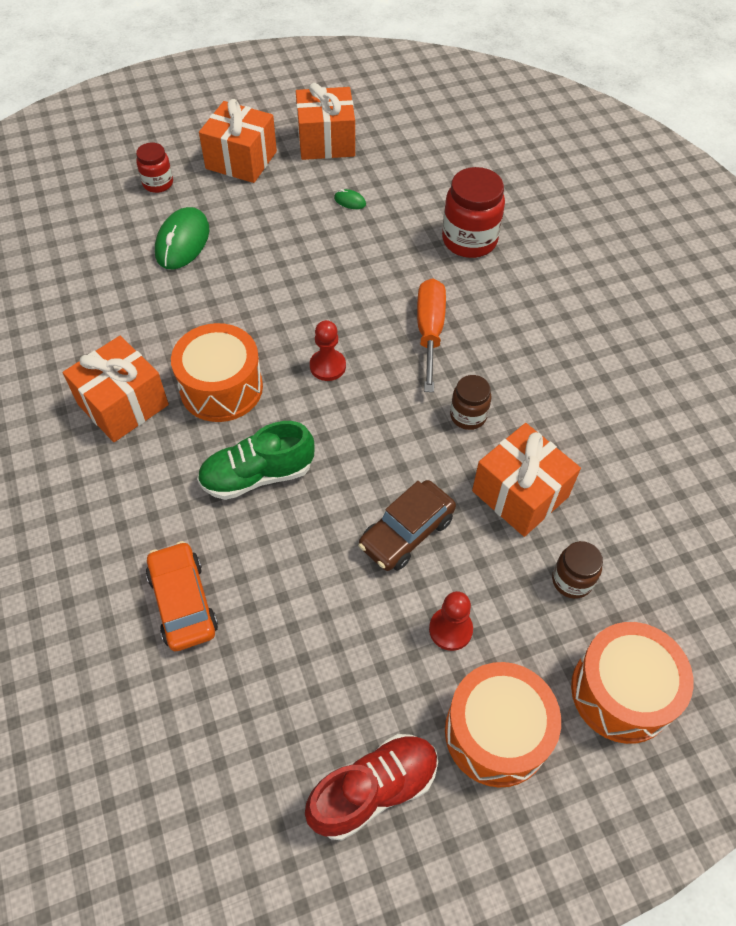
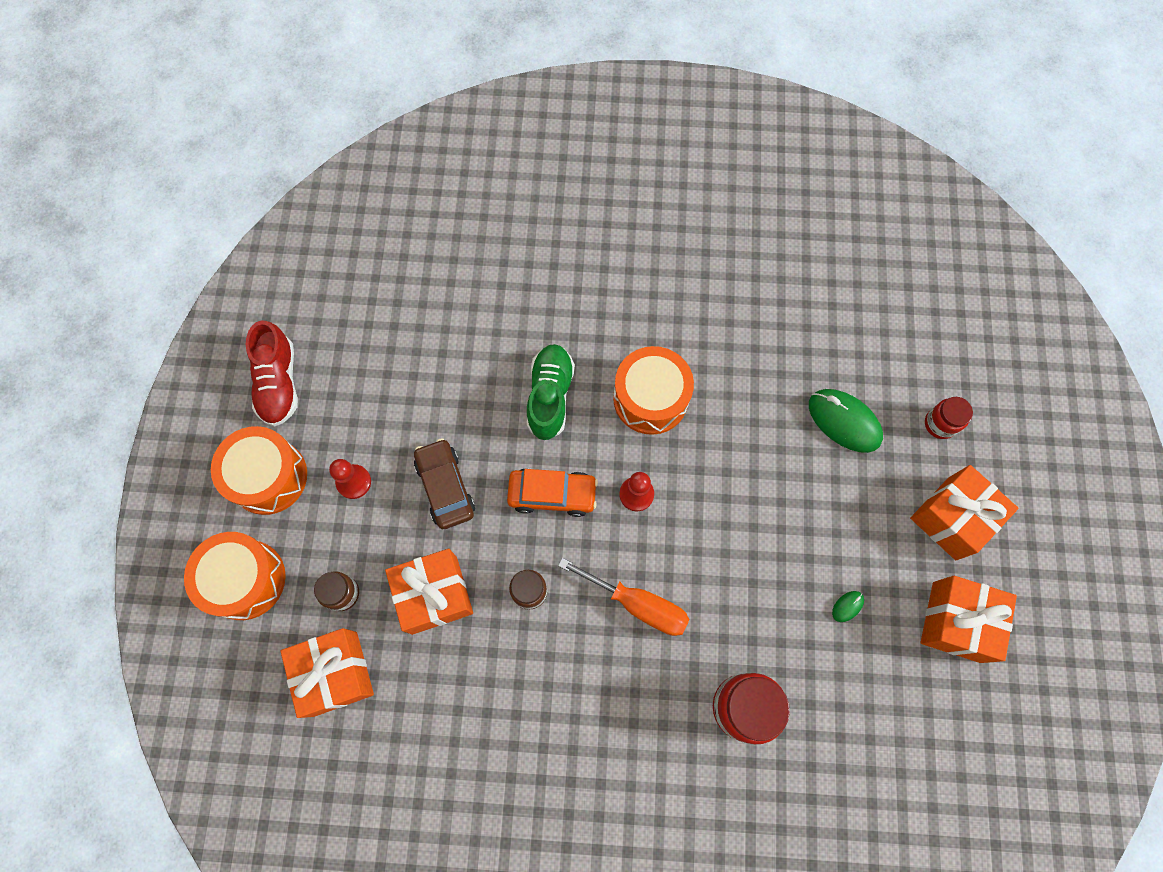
camera: 115 degrees right, 15 degrees up
(123, 404) = (665, 319): orange gift -> orange gift (335, 673)
(183, 602) = (468, 311): orange car -> orange car (552, 494)

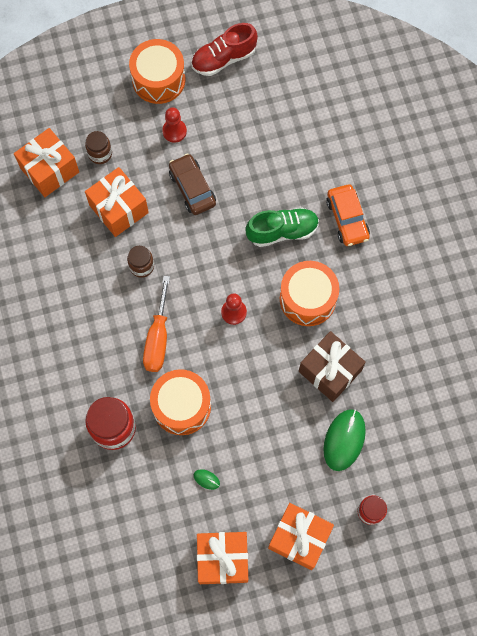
camera: 70 degrees right, 0 degrees up
(245, 579) = (88, 94): orange drum -> orange drum (181, 406)
(445, 487) = (192, 188): brown car -> brown car turned 75 degrees counterclockwise
(552, 494) = (213, 257): orange car -> orange car (347, 219)
(752, 406) = (330, 371): none -> brown gift

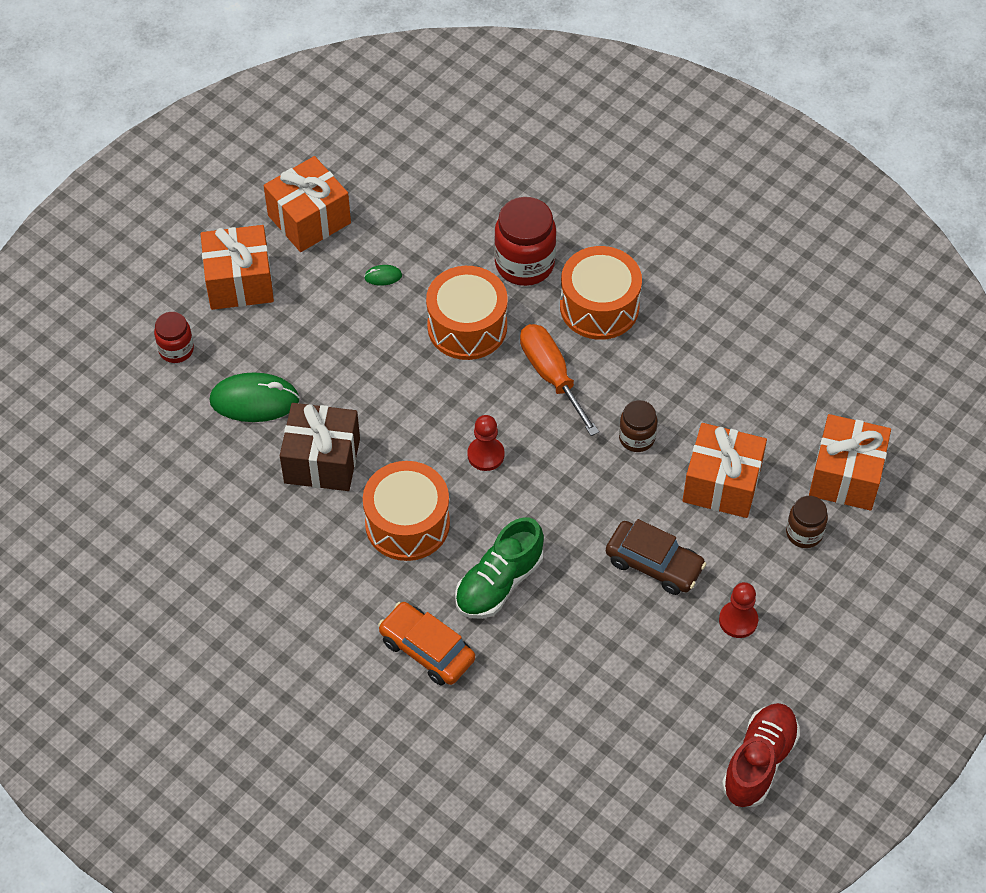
camera: 145 degrees right, 15 degrees down
(158, 79) = (819, 675): orange drum -> orange drum (599, 307)
(344, 440) = (254, 400): green mouse -> green mouse turned 75 degrees counterclockwise

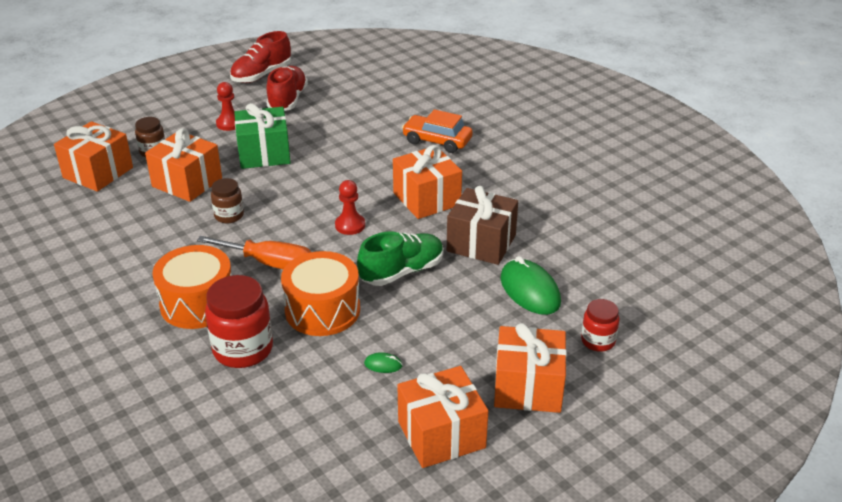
camera: 165 degrees left, 20 degrees down
(254, 400) = (530, 291): green mouse -> green mouse turned 45 degrees clockwise
(407, 523) = (426, 199): orange drum -> orange gift
(427, 650) = (437, 141): orange car -> orange car turned 150 degrees clockwise
(499, 583) = (374, 161): green shoe -> green shoe (402, 272)
(551, 376) = (270, 263): orange screwdriver -> orange screwdriver turned 60 degrees counterclockwise
(654, 564) = (264, 154): brown car -> green gift
(683, 701) = (287, 100): none -> red shoe

